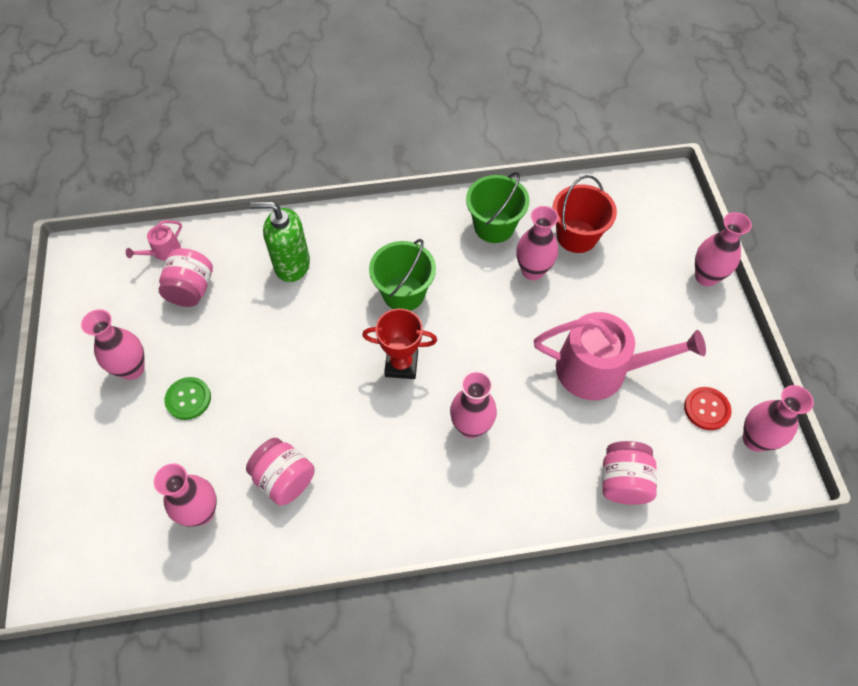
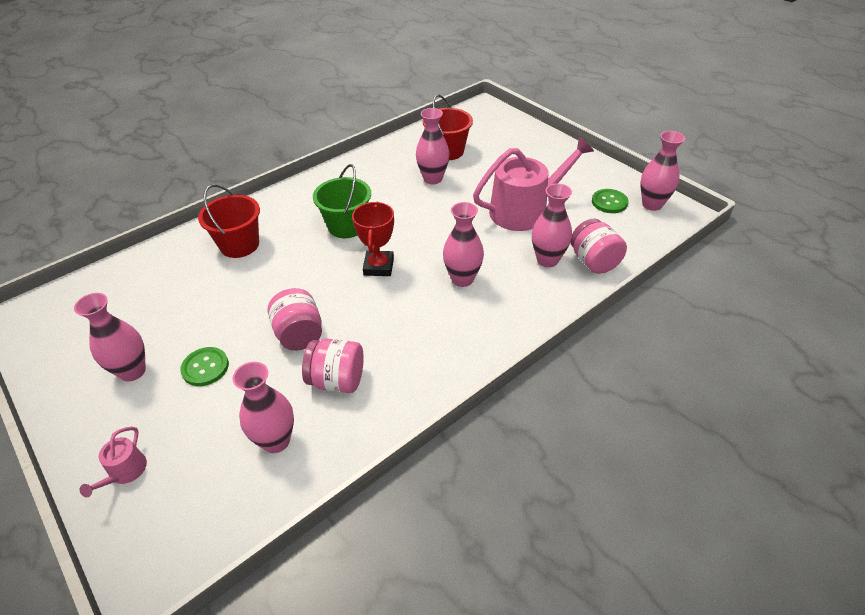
camera: 30 degrees left, 15 degrees down
(163, 251) = (110, 281): pink watering can -> pink watering can (125, 472)
(191, 290) = (156, 295): pink jar -> pink jar (299, 335)
(291, 265) = (239, 245): green soap dispenser -> red bucket
(401, 364) = (378, 266): red trophy -> red trophy turned 60 degrees counterclockwise
(494, 226) = (385, 166): green bucket -> none
(706, 277) = (548, 140): pink vase -> pink vase (547, 260)
(706, 409) = (609, 202): red button -> green button

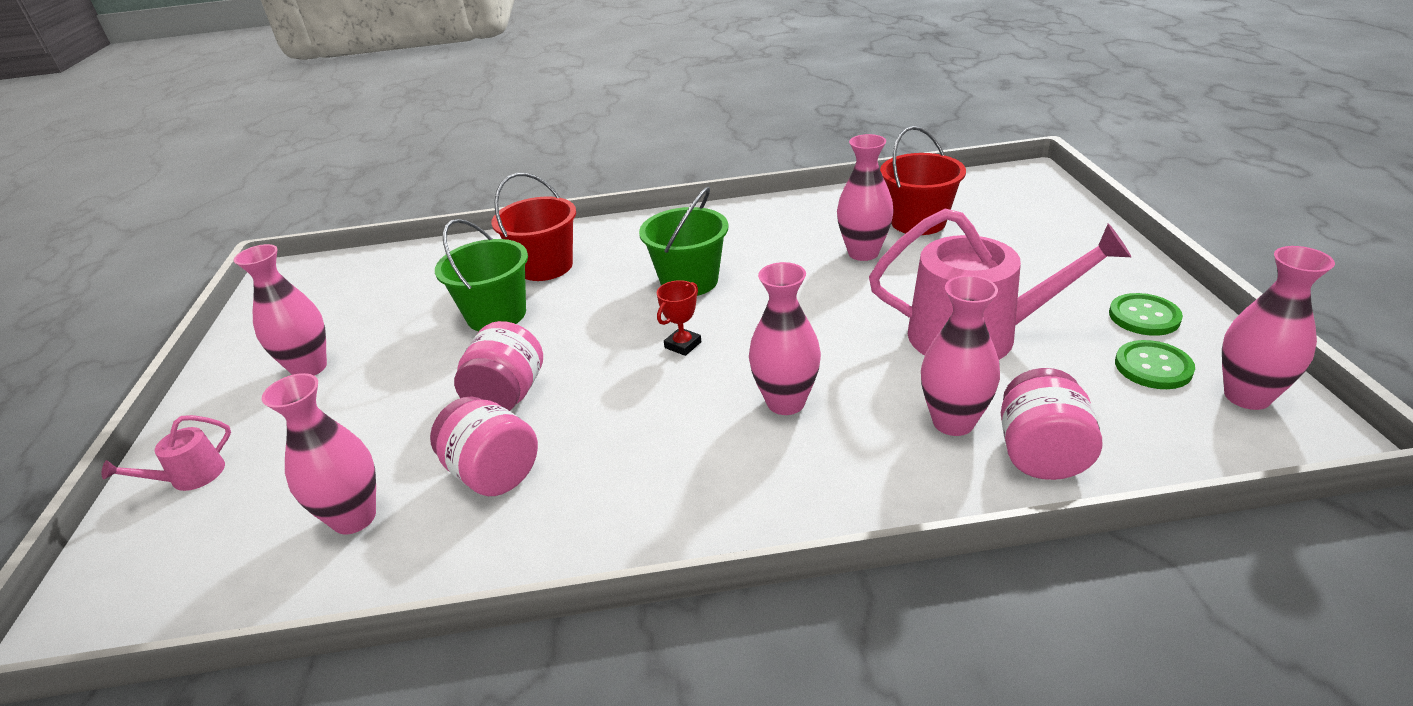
camera: 35 degrees right, 10 degrees down
(205, 367) = (375, 393): green button -> green button (1144, 316)
(238, 288) = (496, 315): none -> green bucket
(378, 266) = (683, 345): red trophy -> red trophy, size x0.61

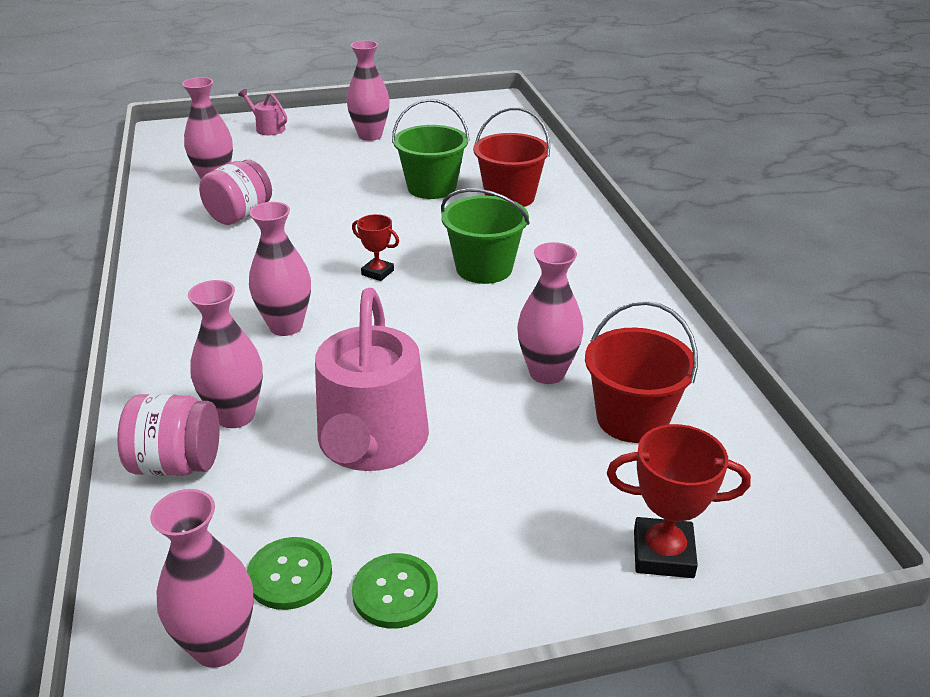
camera: 80 degrees right, 0 degrees up
(507, 396) = (323, 207): pink jar -> none
(1056, 219) = (663, 553): none -> red trophy

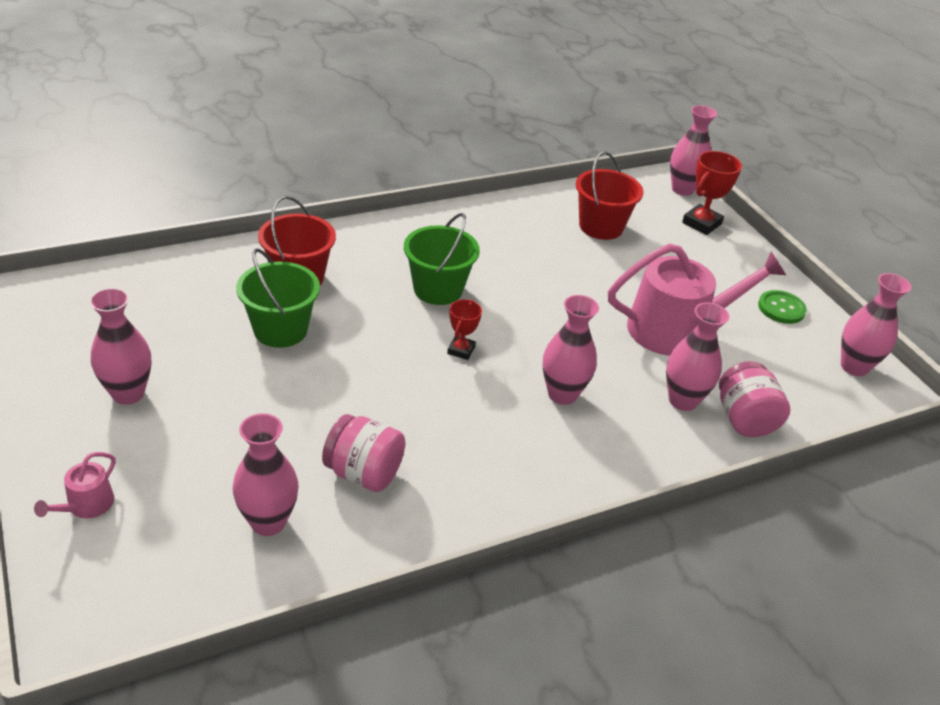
camera: 105 degrees left, 5 degrees up
(290, 575) = (795, 348): green button -> none
(547, 373) = (569, 258): pink vase -> pink vase (682, 189)
(663, 553) = (701, 223): red trophy -> red trophy turned 45 degrees clockwise

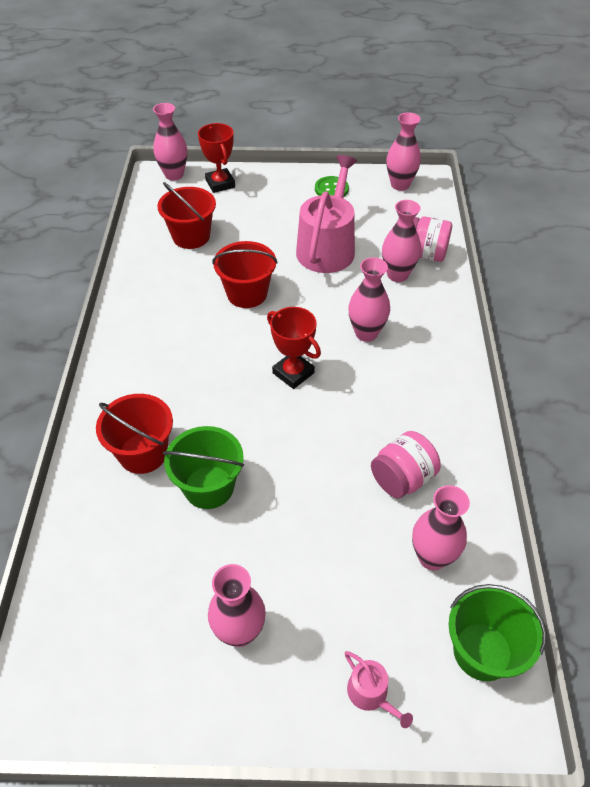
camera: 60 degrees left, 10 degrees up
(438, 289) = (212, 361): green bucket -> green bucket (482, 651)
(461, 350) = (293, 373): red trophy -> red trophy, size x1.63
(550, 287) = (247, 294): none -> red bucket

